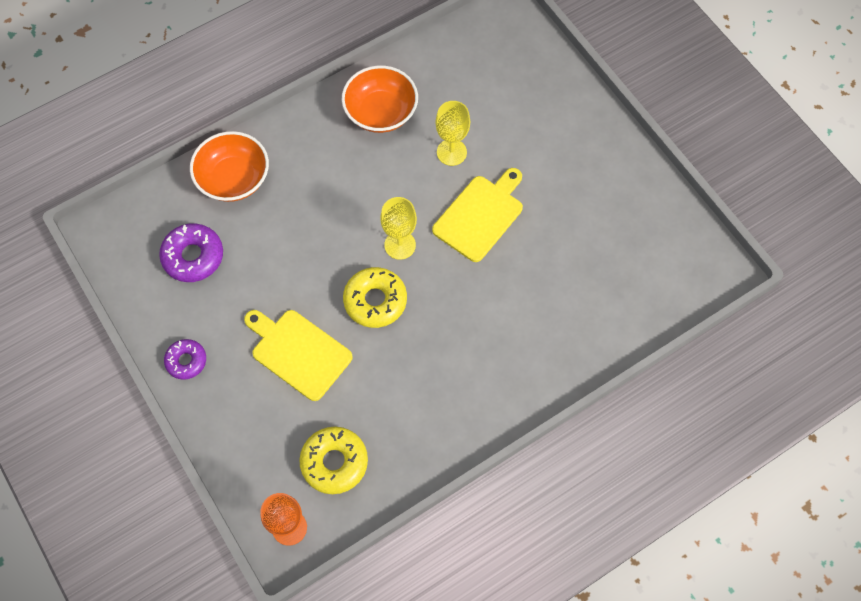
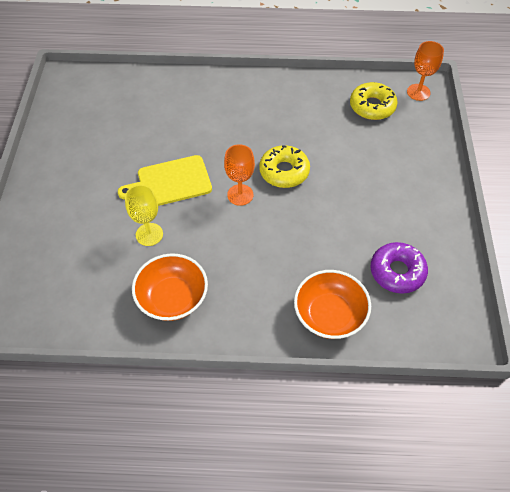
camera: 145 degrees left, 10 degrees down
(186, 361) = (438, 205): purple donut -> none
(298, 352) = (357, 170): yellow cutting board -> none
(400, 245) = (240, 195): yellow goblet -> orange goblet

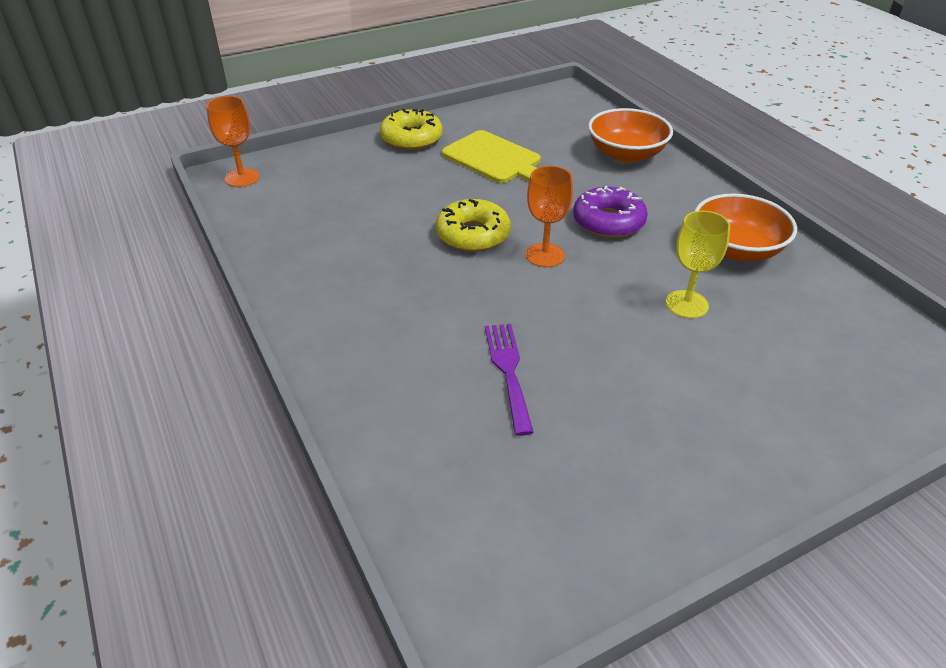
camera: 120 degrees left, 15 degrees down
(165, 136) = (508, 371): none -> purple fork
(170, 182) = (589, 323): yellow cutting board -> yellow cutting board (494, 159)
(372, 106) = (294, 203): yellow donut -> yellow donut (411, 138)
(397, 272) = (536, 133): purple donut -> purple donut (608, 222)

